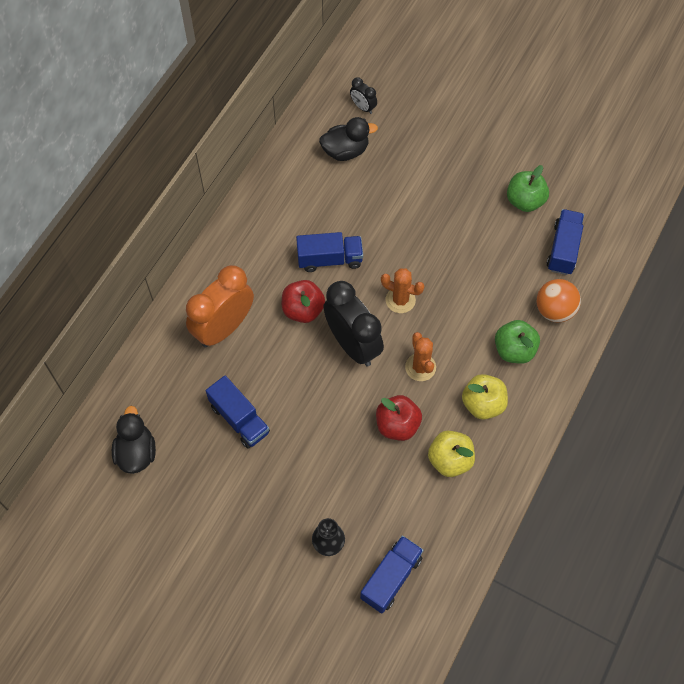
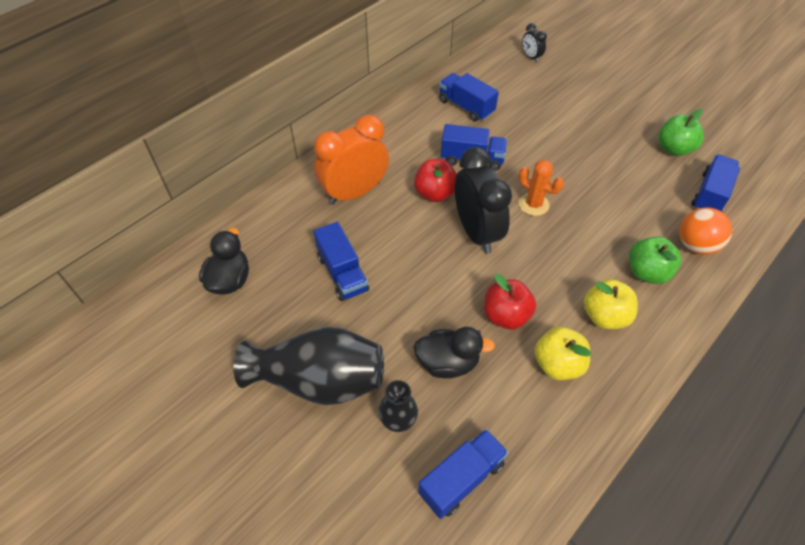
camera: 15 degrees right, 10 degrees down
(251, 527) = (319, 380): none -> black vase
(308, 193) = (466, 107): none -> blue truck
(345, 151) = (508, 83): black duck -> black duck (447, 363)
(420, 367) = (542, 267): orange cactus -> none

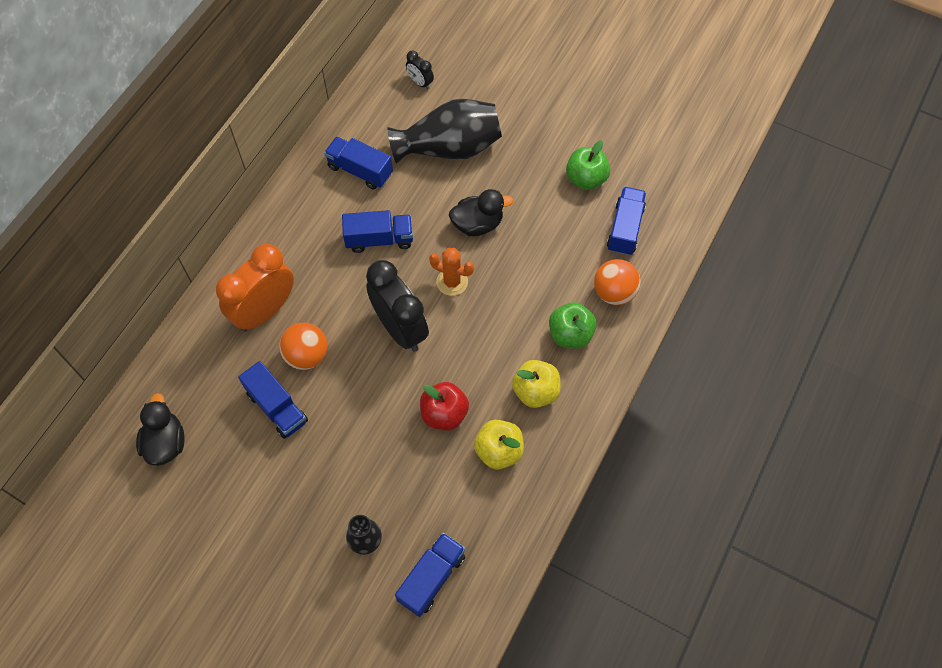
camera: 15 degrees left, 10 degrees up
(319, 380) = (284, 522): black vase -> black vase (449, 148)
(382, 236) = (307, 355): none -> orange ball
(435, 193) = (349, 292): red apple -> none
(447, 363) = (399, 475): black duck -> black duck (477, 224)

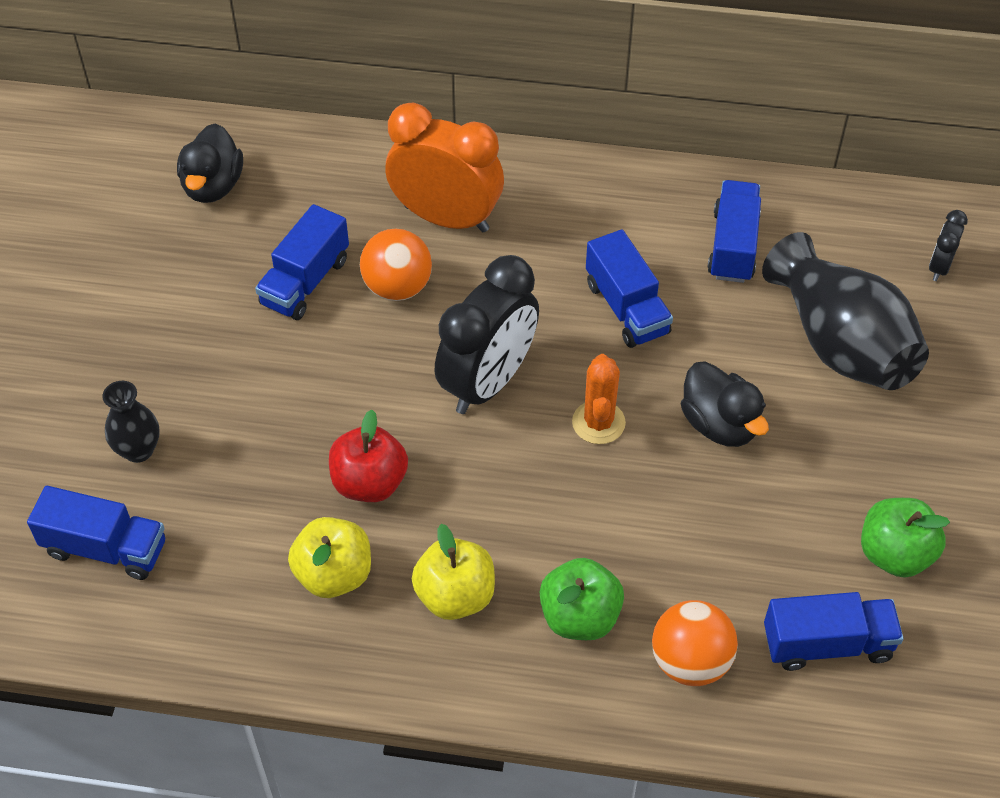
camera: 70 degrees right, 10 degrees down
(166, 443) = (213, 186): black duck -> black duck turned 120 degrees clockwise

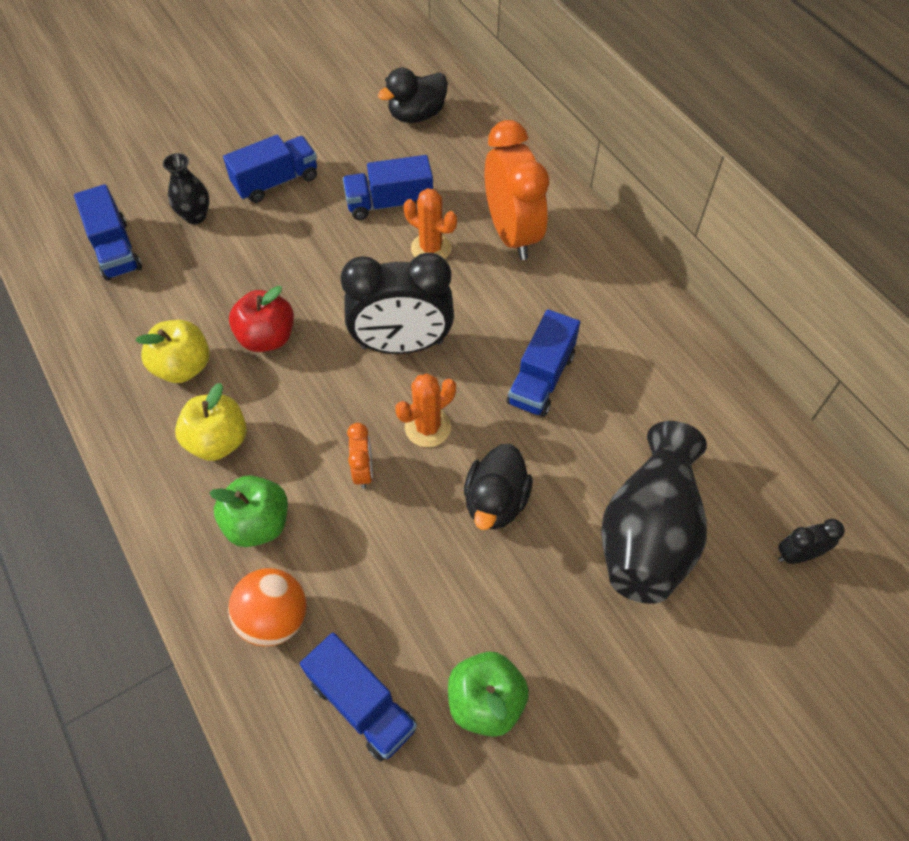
camera: 50 degrees right, 5 degrees up
(397, 287) = (431, 248): orange ball -> orange cactus
(599, 500) = (363, 471): none -> orange clock
(733, 246) = (664, 404): blue truck -> blue truck (276, 182)

